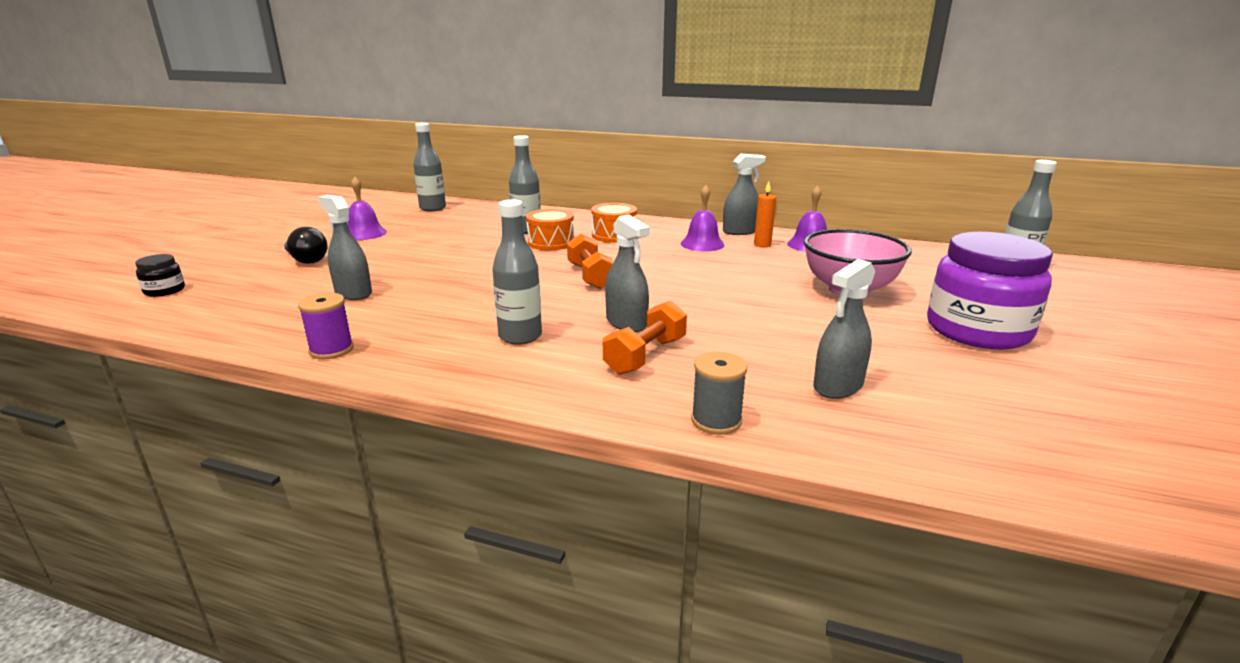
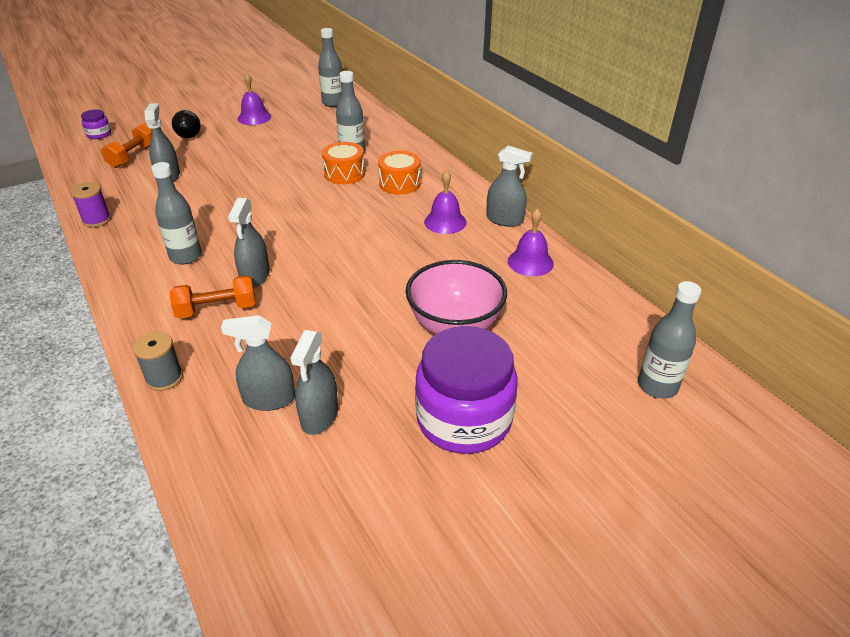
camera: 40 degrees right, 15 degrees up
(164, 290) = (99, 134): black jar -> purple jar
(590, 276) = (309, 221): orange dumbbell -> orange dumbbell (133, 156)
(762, 245) = (491, 244): orange candle -> none
(897, 376) = (319, 416): none -> grey spray bottle

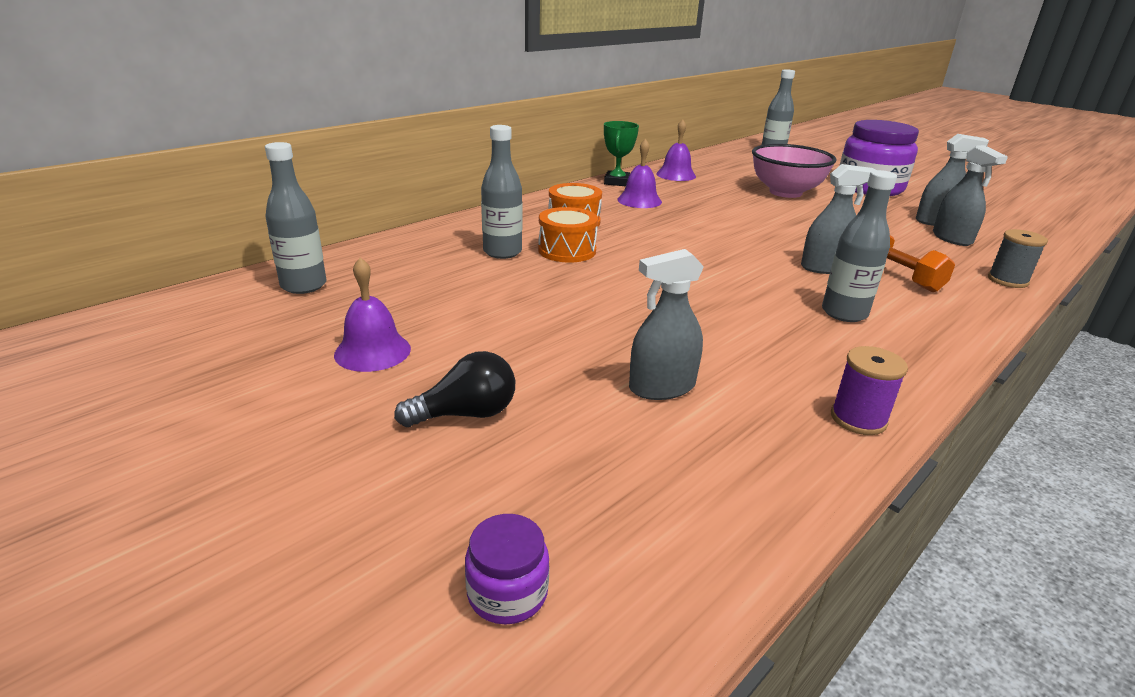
camera: 105 degrees left, 10 degrees down
(133, 156) = (608, 463): orange dumbbell -> none
(504, 220) = (616, 182): grey spray bottle -> green trophy

